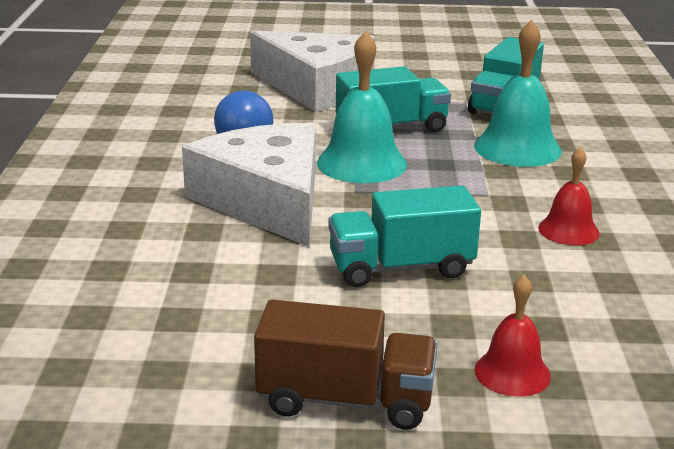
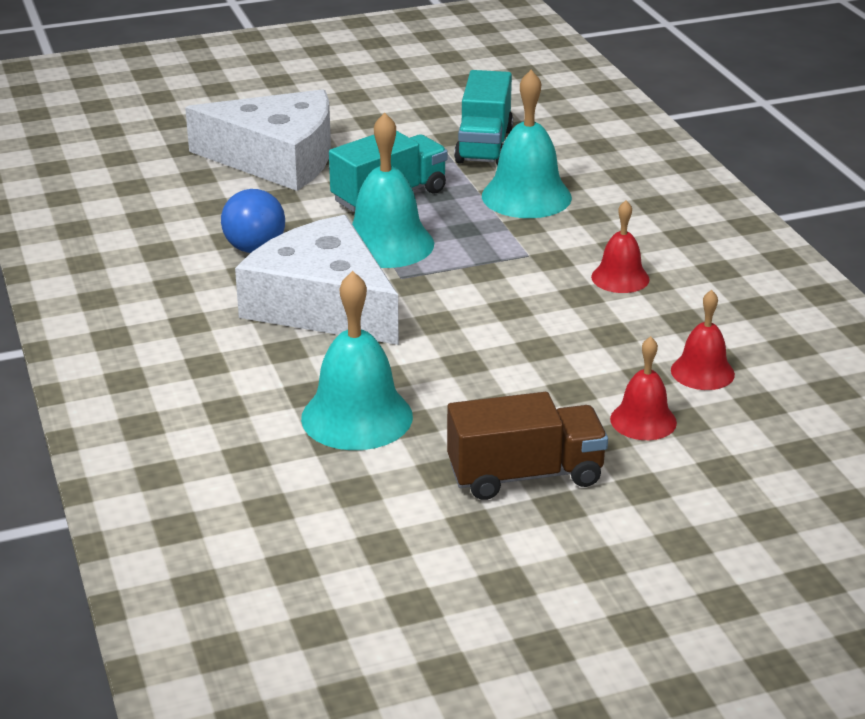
camera: 20 degrees left, 5 degrees up
(219, 303) = (357, 417): none -> turquoise bell
(401, 268) = (495, 347): turquoise truck -> none
(608, 337) = (702, 372): none -> red bell

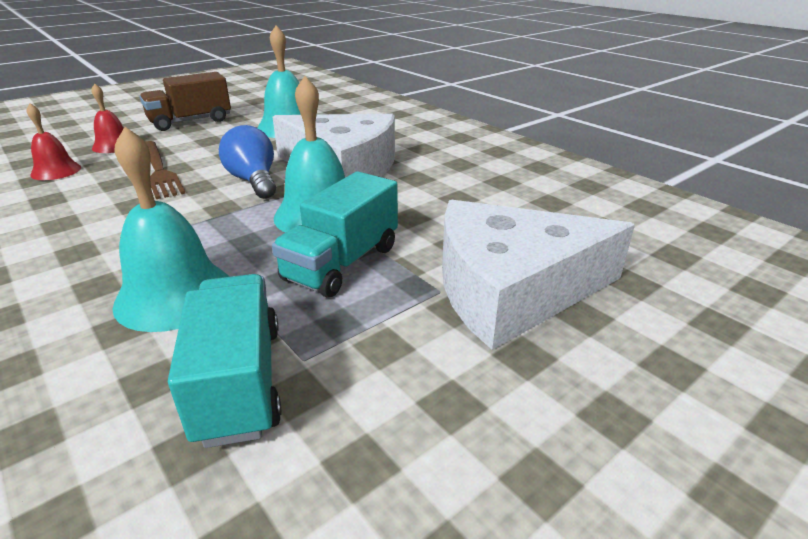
camera: 160 degrees right, 0 degrees up
(254, 241) = (435, 198): blue light bulb -> blue light bulb (254, 181)
(561, 345) = (159, 171): none -> brown fork
(620, 278) = (90, 221): red bell -> none

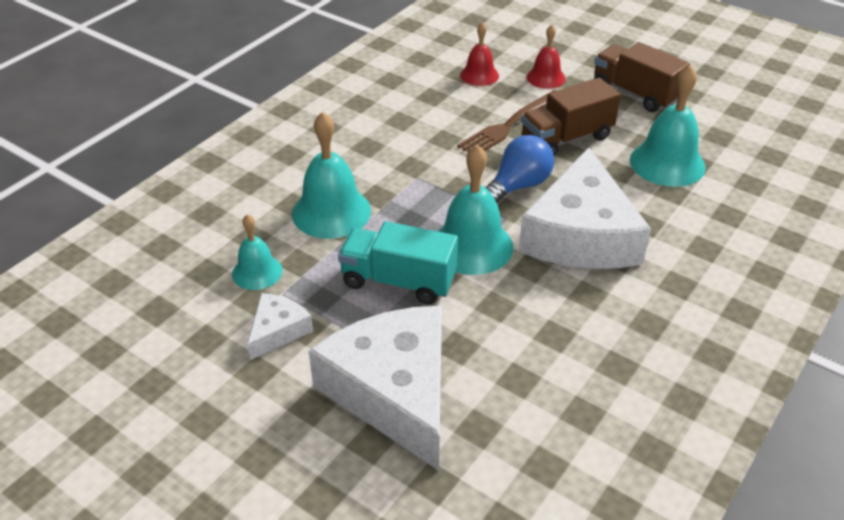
camera: 75 degrees right, 10 degrees up
(213, 152) = (566, 138): none -> brown truck
(239, 381) = (257, 272): turquoise truck -> turquoise bell
(378, 372) = (277, 331): none -> white cheese

